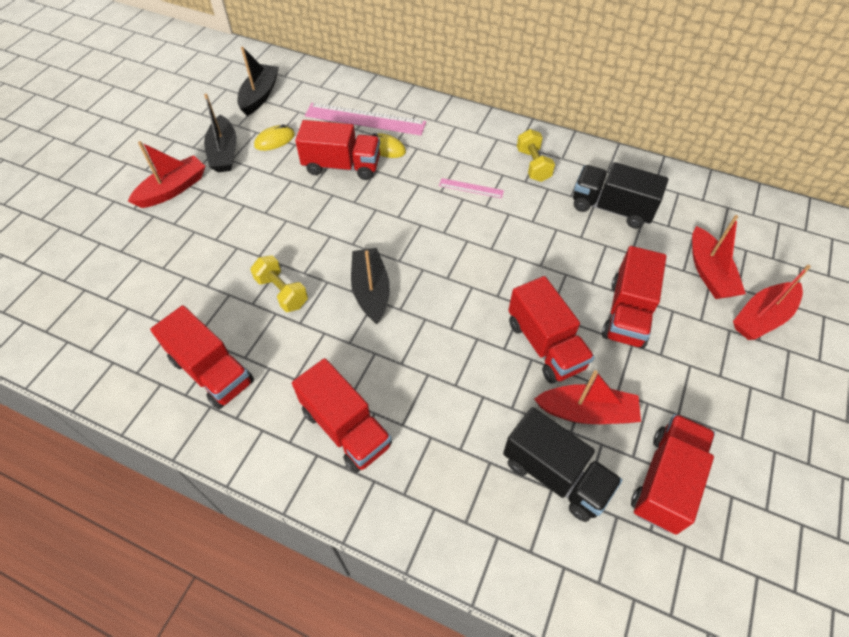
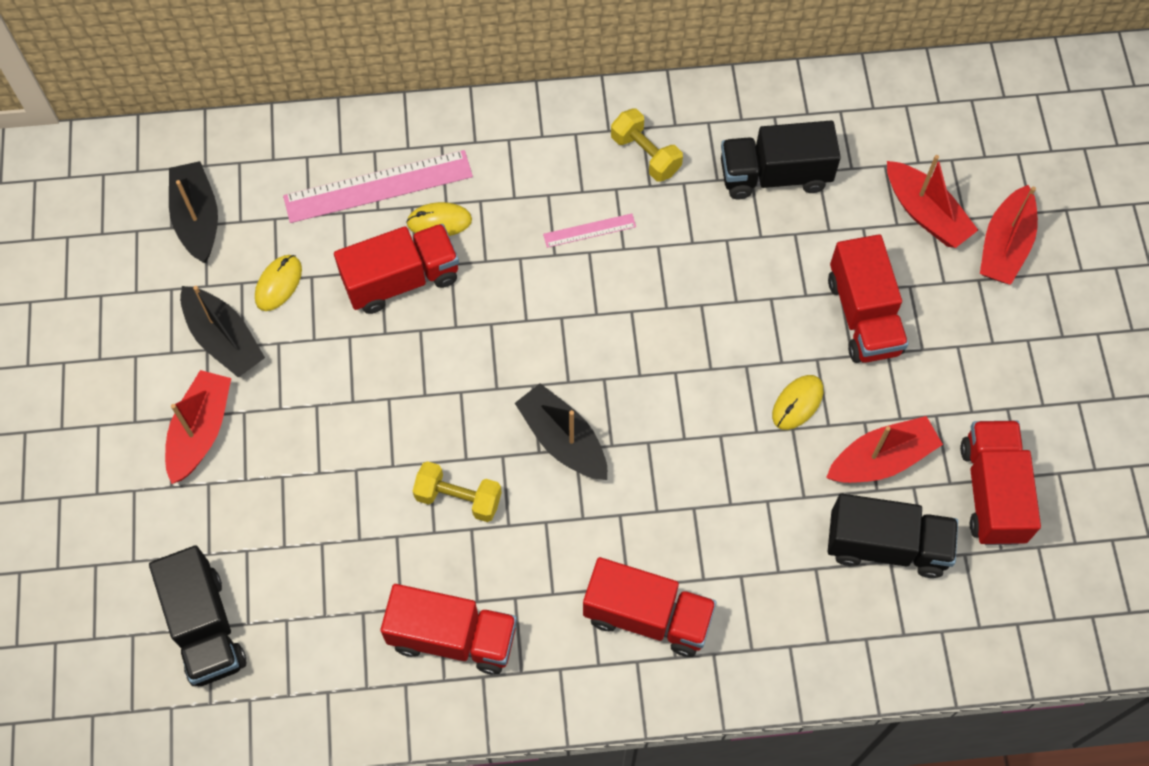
camera: 30 degrees left, 10 degrees up
(82, 288) = (205, 627): none -> black truck
(545, 345) = (797, 403): red truck -> yellow mouse

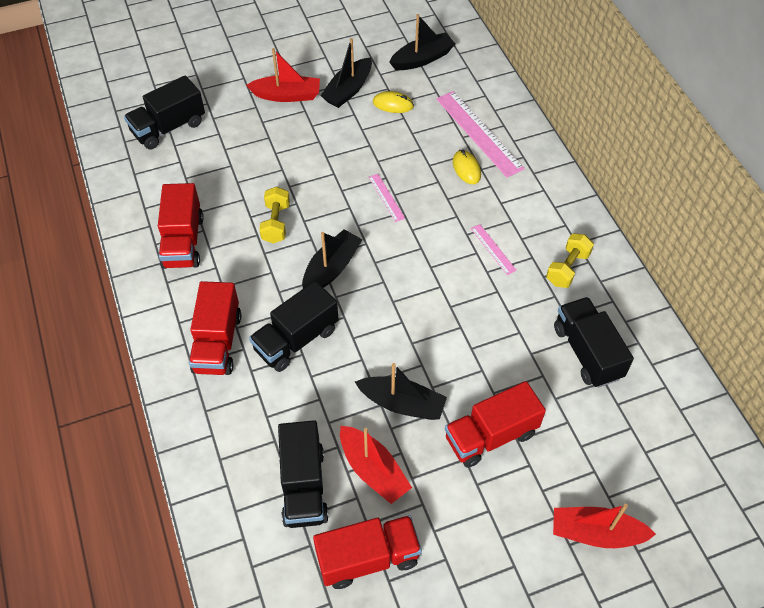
camera: 75 degrees right, 10 degrees down
(401, 280) = (417, 160): red truck -> none
(458, 338) = (386, 197): none -> pink ruler
(669, 511) = (296, 339): none -> black truck
(797, 403) = (402, 404): yellow mouse -> black boat
(925, 213) = (600, 465): red boat -> none

